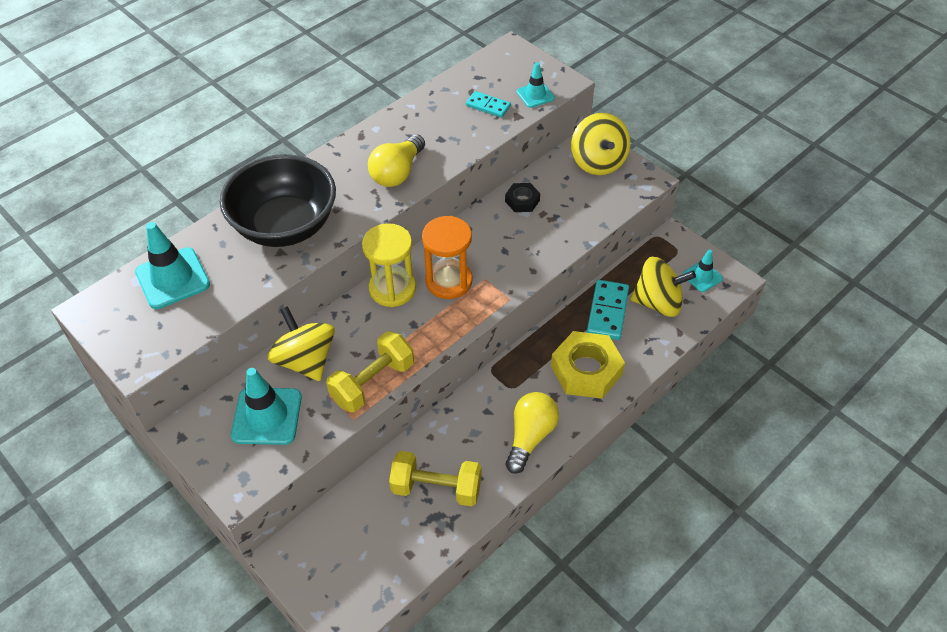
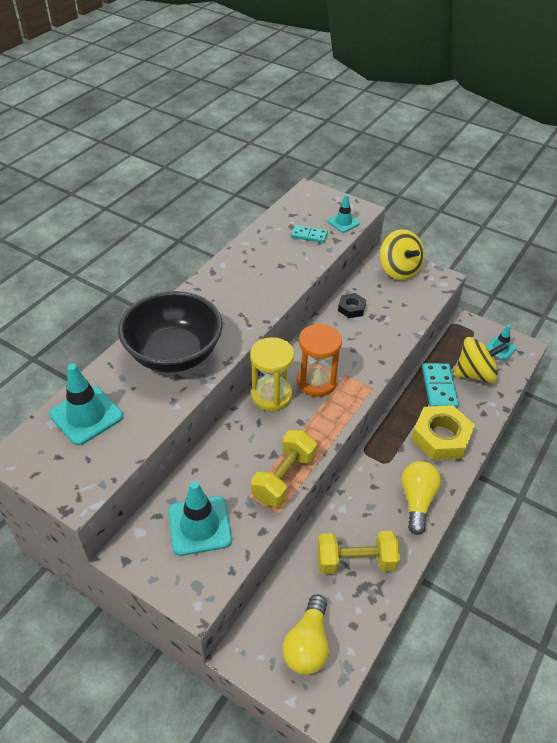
camera: 15 degrees left, 5 degrees down
(306, 360) = (217, 469): yellow spinning top -> none
(397, 172) = (255, 296): yellow light bulb -> yellow light bulb (308, 644)

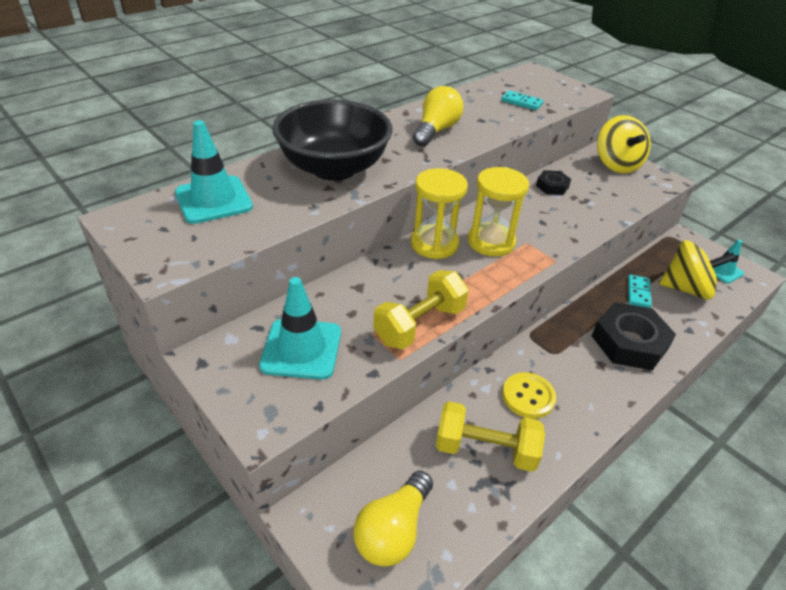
camera: 15 degrees right, 5 degrees down
(316, 381) = (491, 242): orange hourglass -> yellow hourglass
(343, 222) = (563, 98): turquoise traffic cone -> none
(376, 507) = (528, 396): none -> yellow button
(417, 501) = (582, 402): yellow light bulb -> yellow light bulb (436, 131)
(439, 388) = (638, 293): turquoise domino -> turquoise domino, size x0.63
(441, 437) = (629, 342): yellow nut -> black nut

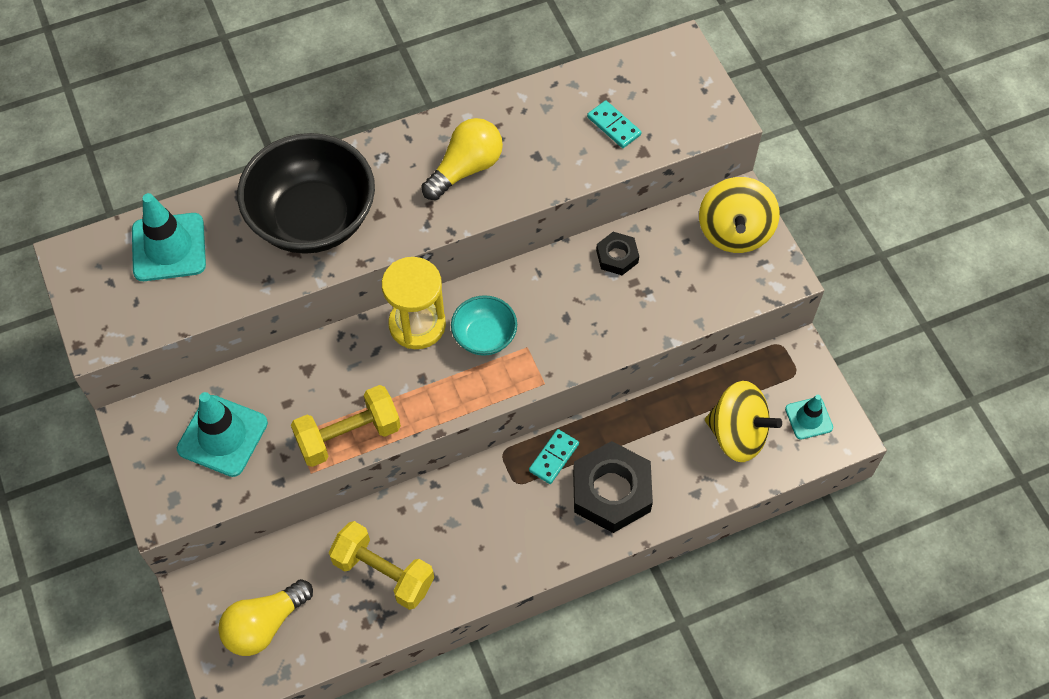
camera: 20 degrees right, 20 degrees up
(491, 242) = (484, 336): yellow hourglass -> turquoise bowl
(528, 396) = (457, 528): yellow button -> none
(638, 293) = (671, 425): turquoise domino -> turquoise domino (554, 457)

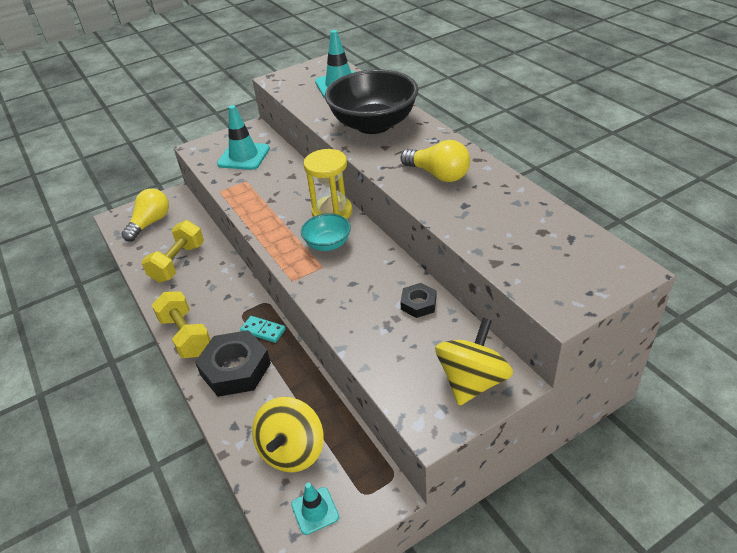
camera: 85 degrees right, 20 degrees down
(265, 624) = (150, 223): yellow light bulb -> yellow light bulb turned 75 degrees clockwise
(348, 435) = (245, 200): yellow dumbbell -> yellow dumbbell (186, 336)
(613, 126) = (515, 241): turquoise domino -> none
(734, 231) = (472, 381): yellow spinning top -> yellow spinning top turned 120 degrees clockwise

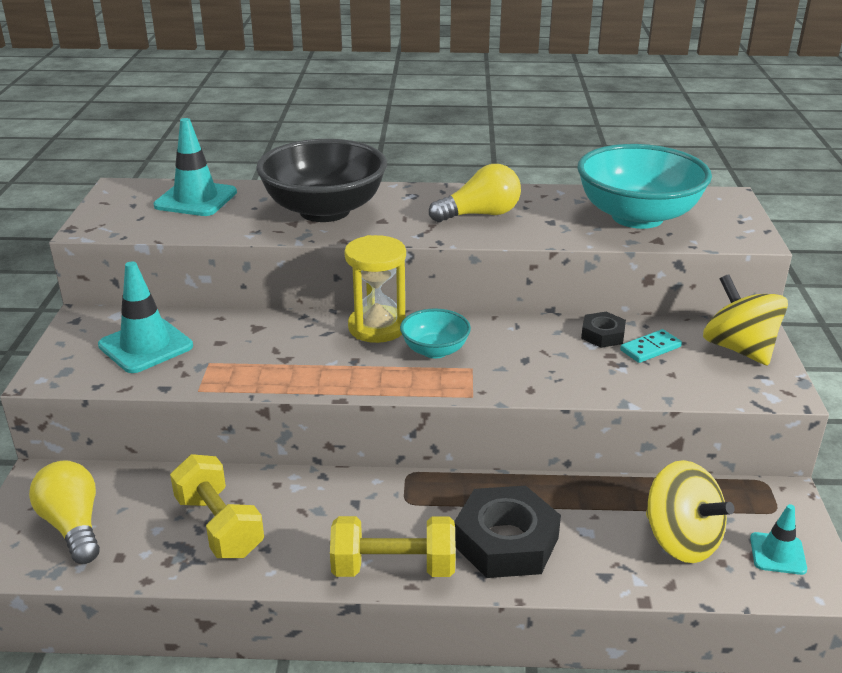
camera: 60 degrees left, 10 degrees down
(263, 330) = (459, 494): turquoise domino -> turquoise domino (650, 349)
(523, 238) = (637, 217): none -> turquoise bowl

